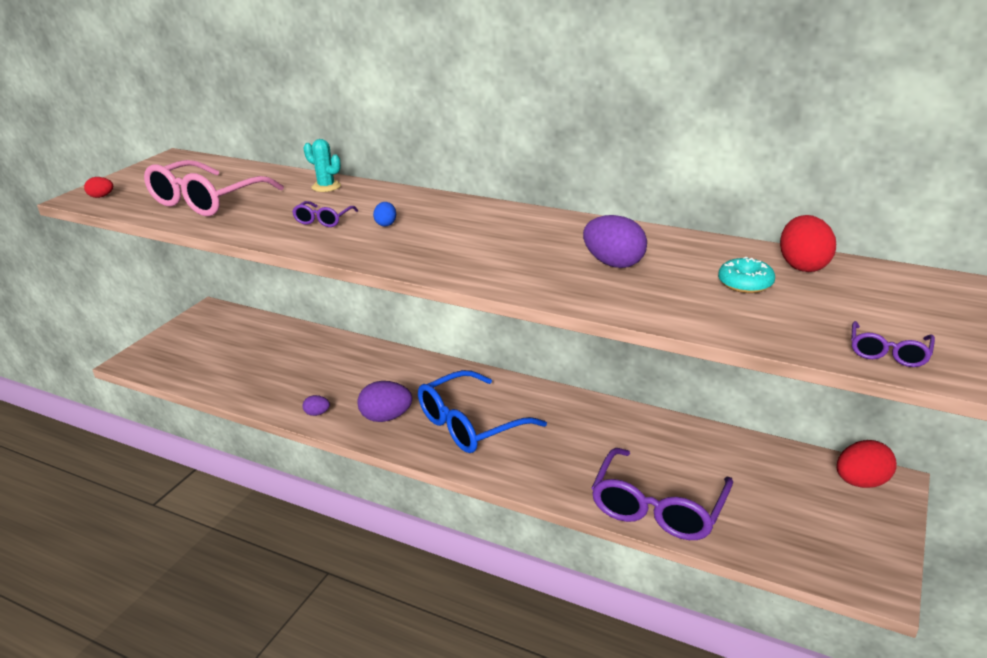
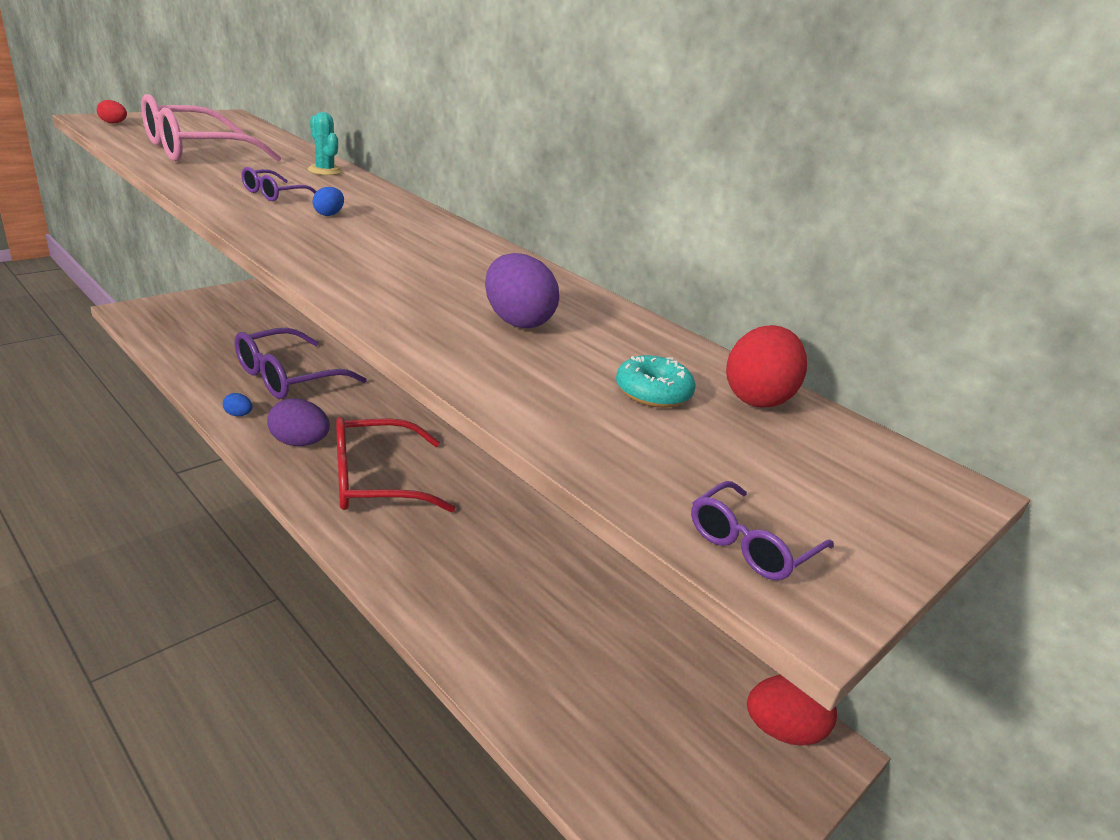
camera: 15 degrees right, 0 degrees up
(317, 413) = (238, 415): purple egg -> blue egg
(469, 425) = (375, 481): blue glasses -> red glasses
(658, 508) = (494, 656): purple glasses -> purple glasses (287, 377)

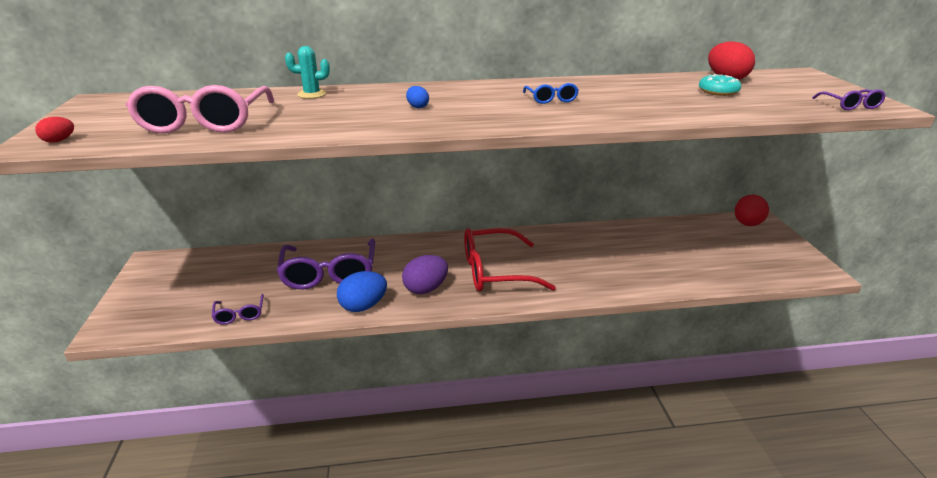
camera: 50 degrees left, 0 degrees up
(238, 415) = (363, 306): blue egg -> blue egg, size x1.97
(274, 194) = (356, 114): purple glasses -> purple glasses (240, 314)
(375, 481) = (495, 271): red glasses -> red glasses turned 60 degrees clockwise
(444, 275) = (551, 99): none -> blue glasses
(517, 321) = (627, 97): purple egg -> none

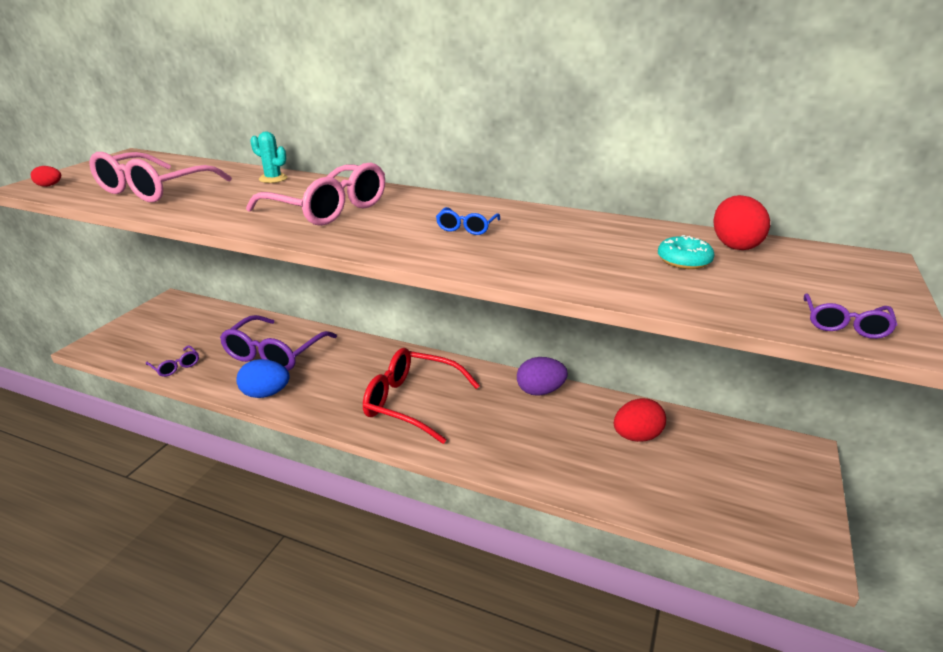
camera: 30 degrees right, 0 degrees up
(240, 314) = (175, 366): purple glasses -> purple glasses turned 60 degrees counterclockwise
(417, 107) = (329, 209): blue egg -> pink glasses
(426, 289) = (332, 396): purple egg -> purple egg (540, 391)
(747, 224) = (777, 450): red egg -> red egg (636, 436)

